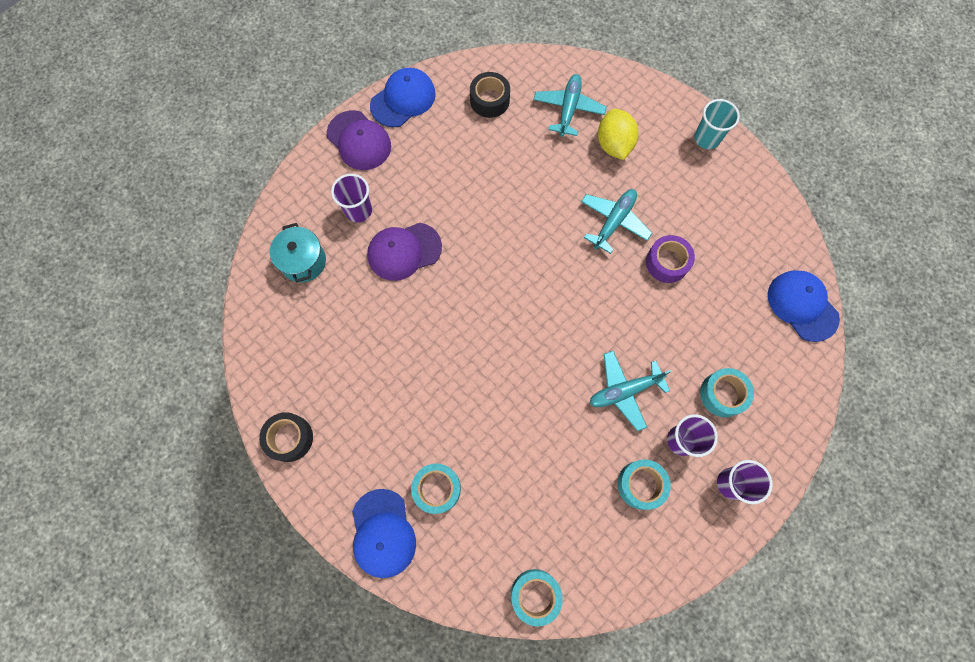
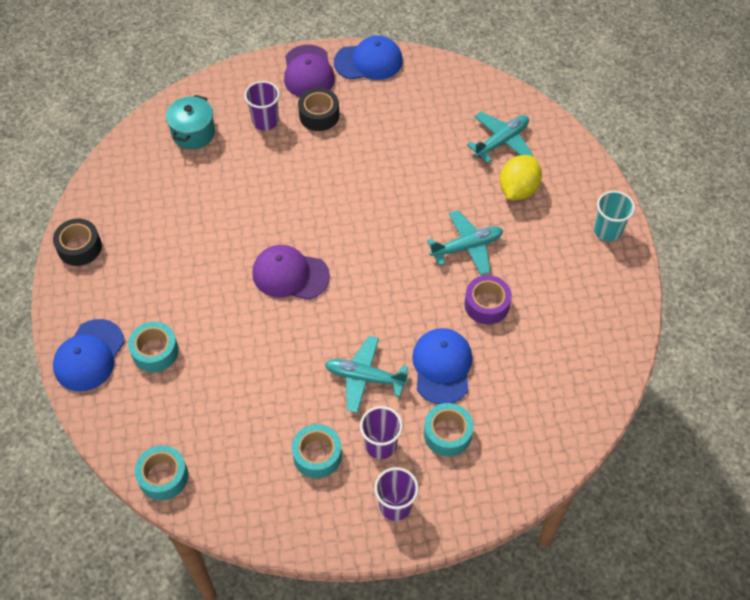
camera: 35 degrees right, 15 degrees down
(404, 251) = (275, 170): purple cap -> purple cap (290, 274)
(489, 100) = (439, 99): black tape -> black tape (319, 115)
(802, 306) = (582, 411): blue cap -> blue cap (442, 367)

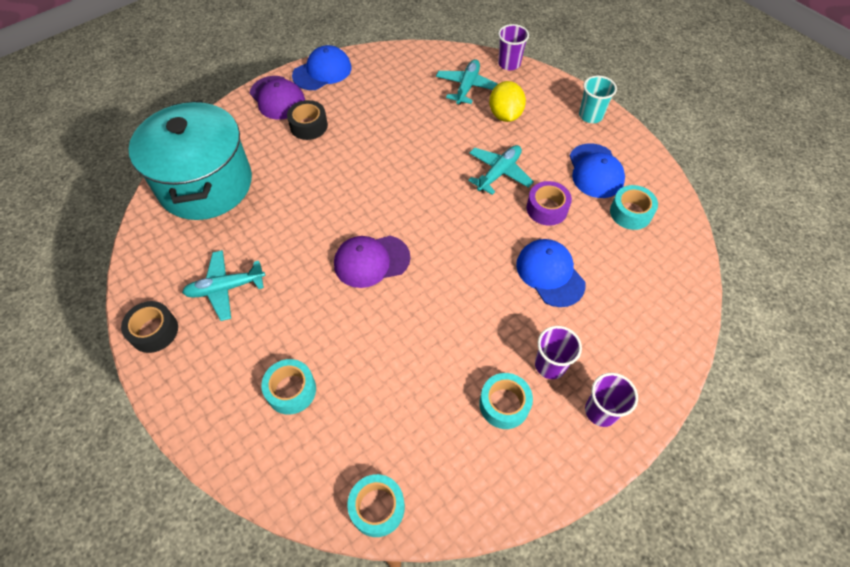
camera: 30 degrees left, 0 degrees up
(89, 355) = (226, 429): blue cap -> blue cap (595, 171)
(193, 133) = (206, 184): turquoise pot -> turquoise pot, size x2.19
(265, 121) = (265, 149): purple cup -> purple cup (509, 64)
(365, 377) = (495, 315): turquoise plane -> turquoise plane (225, 288)
(447, 434) = (595, 326): turquoise tape -> turquoise tape (630, 213)

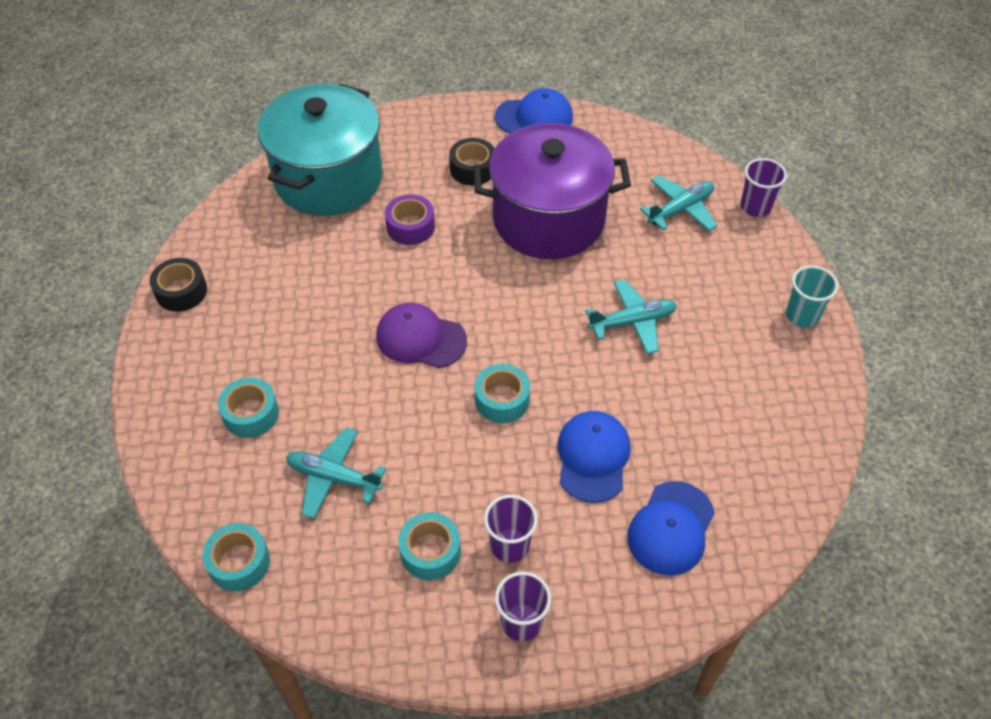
camera: 35 degrees right, 5 degrees down
(225, 288) = (269, 287): turquoise plane -> turquoise plane (334, 477)
(277, 98) = (465, 124): purple cap -> none
(389, 134) = (548, 219): none -> purple pot
(505, 115) = (697, 263): yellow lemon -> none
(547, 209) = (652, 389): purple tape -> purple tape (410, 227)
(595, 171) = (748, 380): blue cap -> blue cap (671, 528)
(630, 213) = (747, 448): turquoise tape -> turquoise tape (502, 400)

